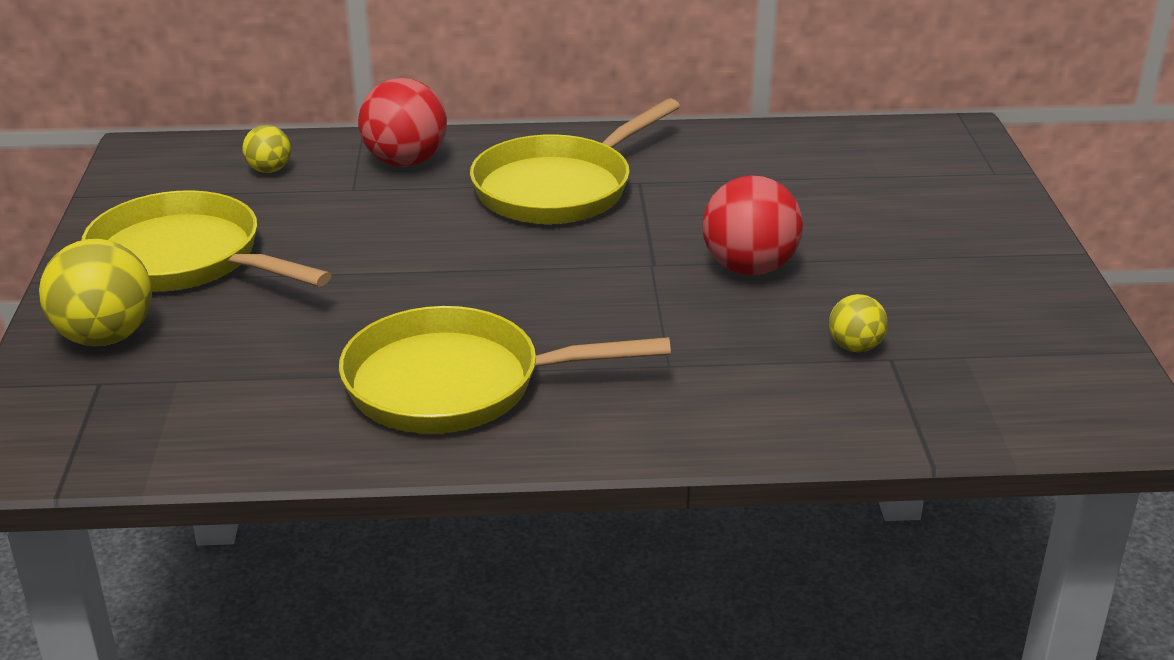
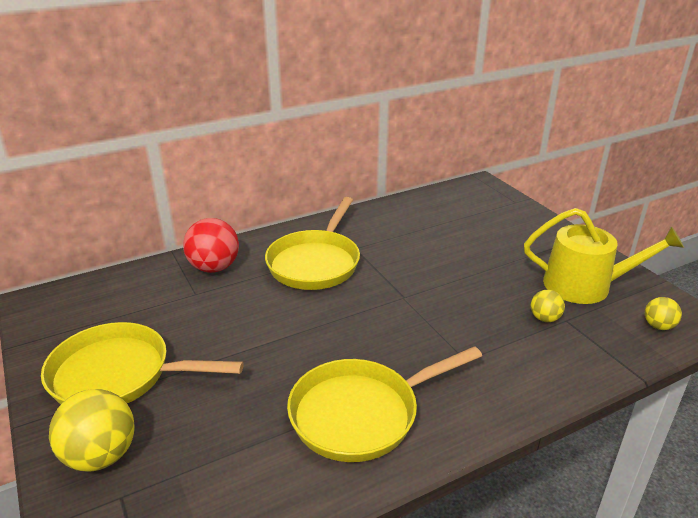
camera: 25 degrees left, 0 degrees up
(269, 170) = (132, 294): yellow ball -> yellow ball (658, 326)
(749, 268) = (453, 285): red ball -> none
(981, 321) = (585, 285): none -> yellow watering can

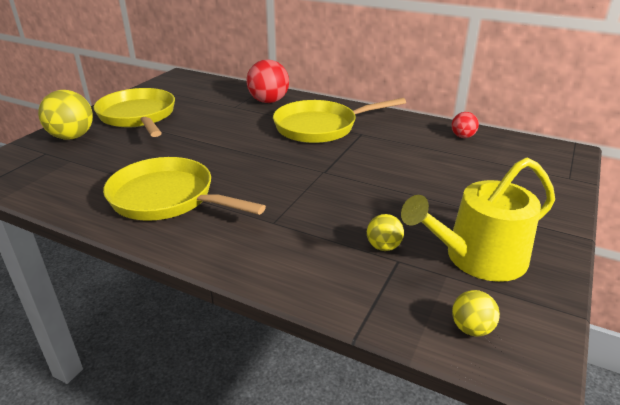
camera: 55 degrees right, 0 degrees up
(415, 208) = (462, 136): none -> red ball
(585, 285) = (478, 258): yellow watering can -> yellow watering can turned 90 degrees clockwise

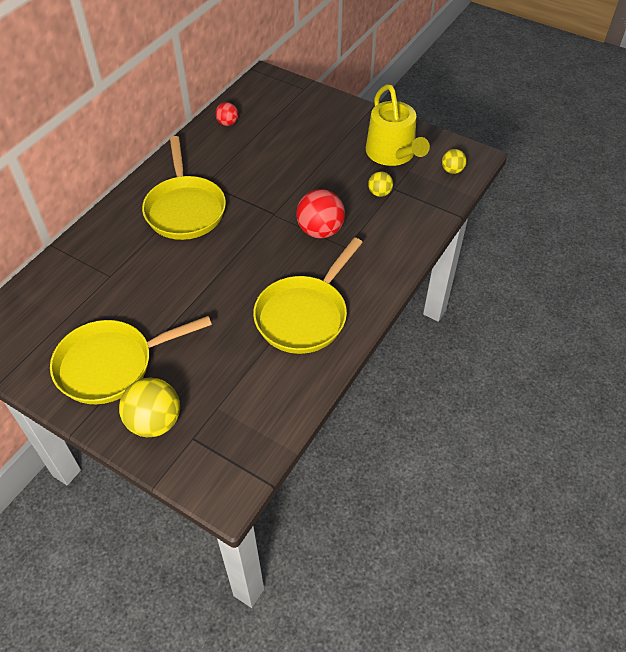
camera: 85 degrees left, 20 degrees up
(268, 101) = (104, 246): red ball -> red ball (320, 231)

